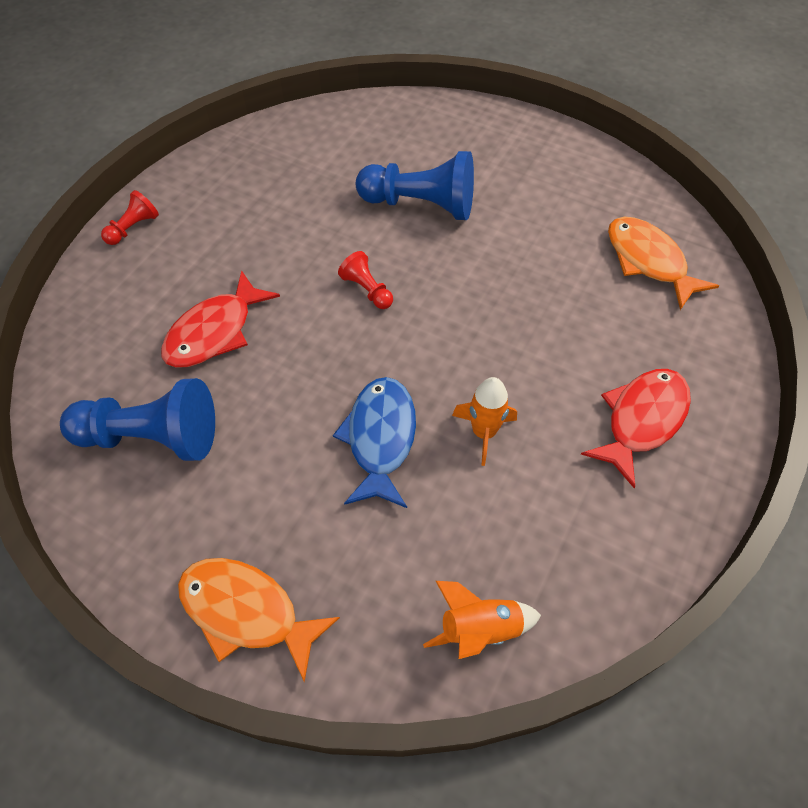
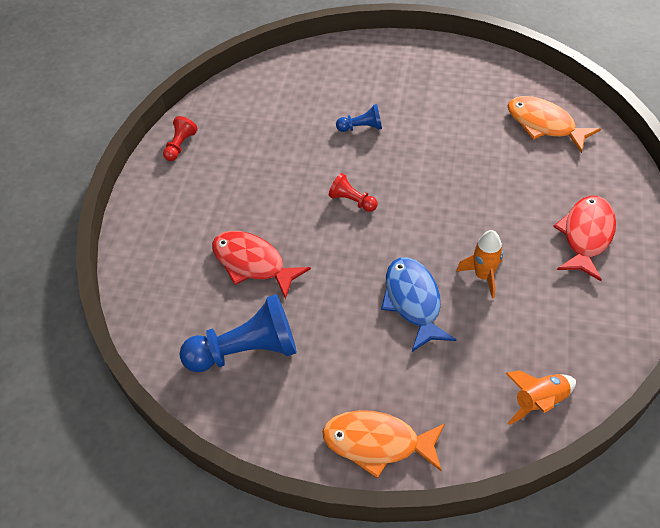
camera: 15 degrees left, 5 degrees down
(133, 228) = (146, 205): red pawn -> red pawn (180, 145)
(215, 331) = (253, 263): red fish -> red fish turned 105 degrees clockwise
(421, 205) = (361, 127): blue pawn -> blue pawn, size x0.49

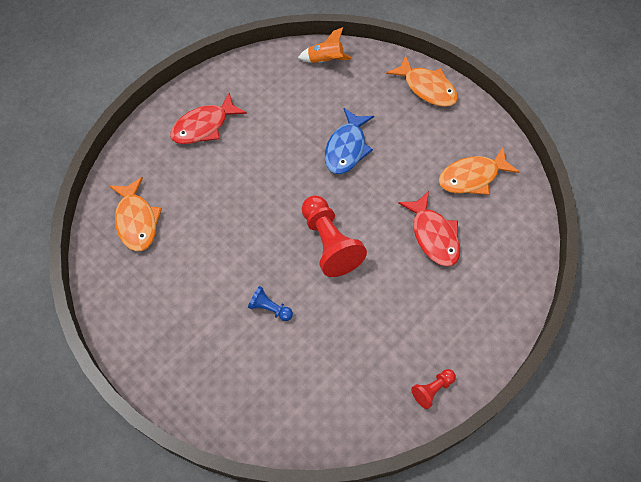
camera: 150 degrees left, 10 degrees up
(246, 351) = (472, 177): blue pawn -> orange fish
(352, 201) = (329, 243): red pawn -> red pawn, size x2.02
(483, 276) = (290, 139): orange rocket -> none

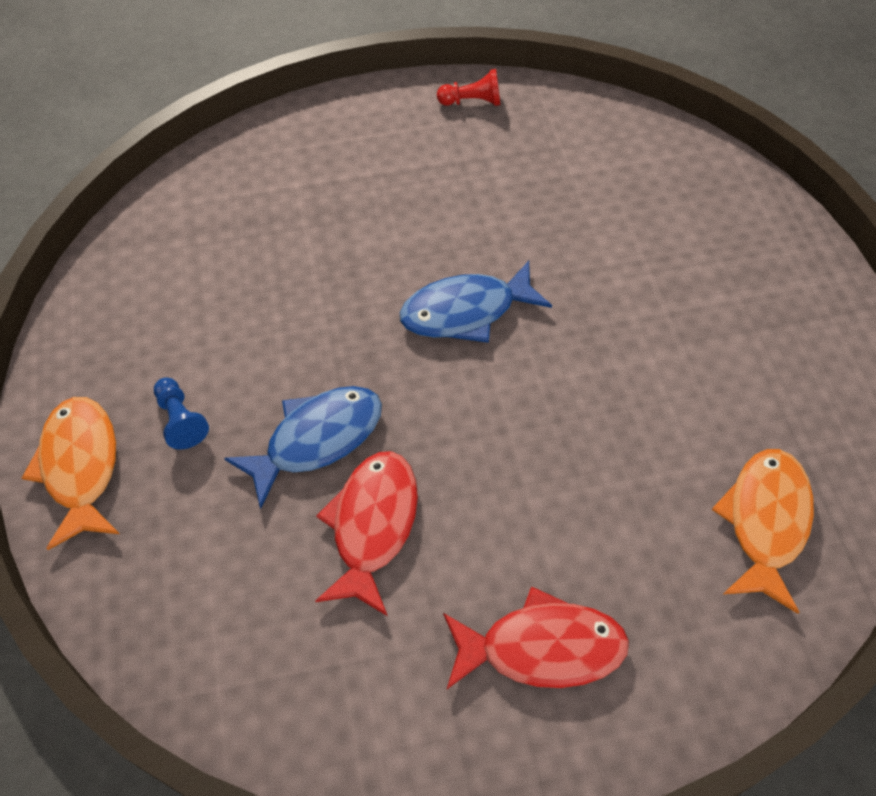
camera: 145 degrees left, 5 degrees down
(270, 308) = (613, 276): blue pawn -> blue pawn (181, 420)
(325, 60) = (194, 651): orange rocket -> none
(329, 243) = (466, 311): red pawn -> blue fish
(433, 235) = (313, 243): red fish -> red fish (373, 525)
(472, 177) = (178, 285): orange fish -> none

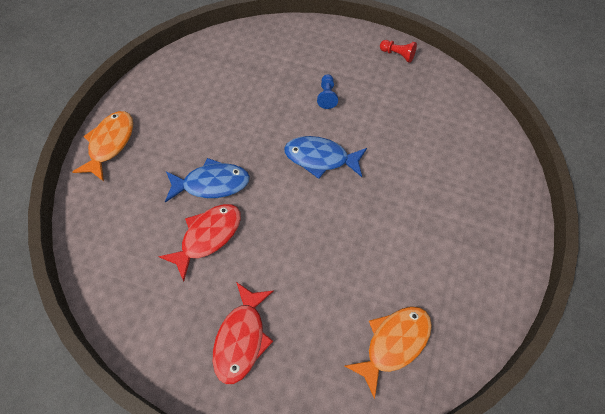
camera: 30 degrees right, 5 degrees up
(181, 420) = (162, 144): blue pawn -> blue pawn (327, 96)
(542, 648) = (241, 338): red fish -> red fish turned 75 degrees clockwise

